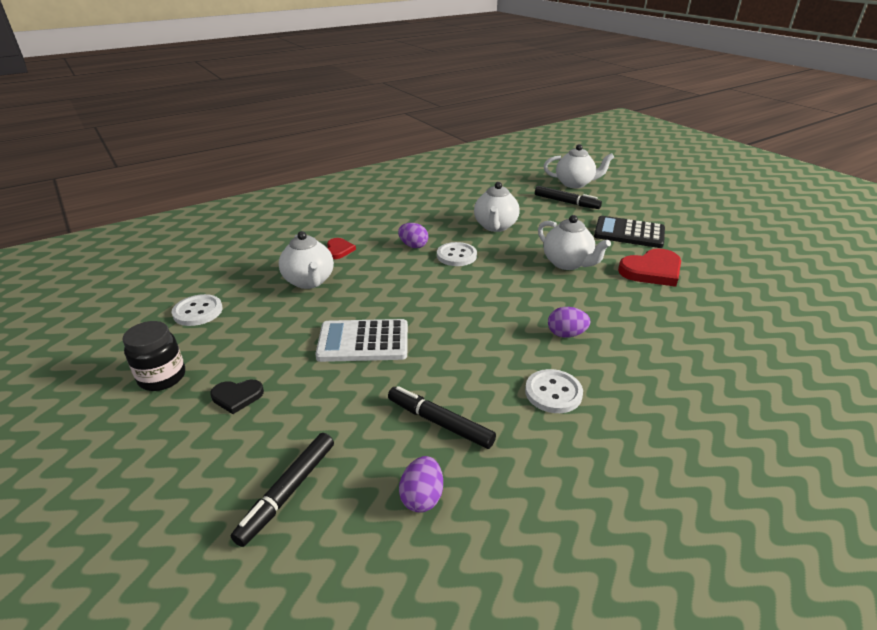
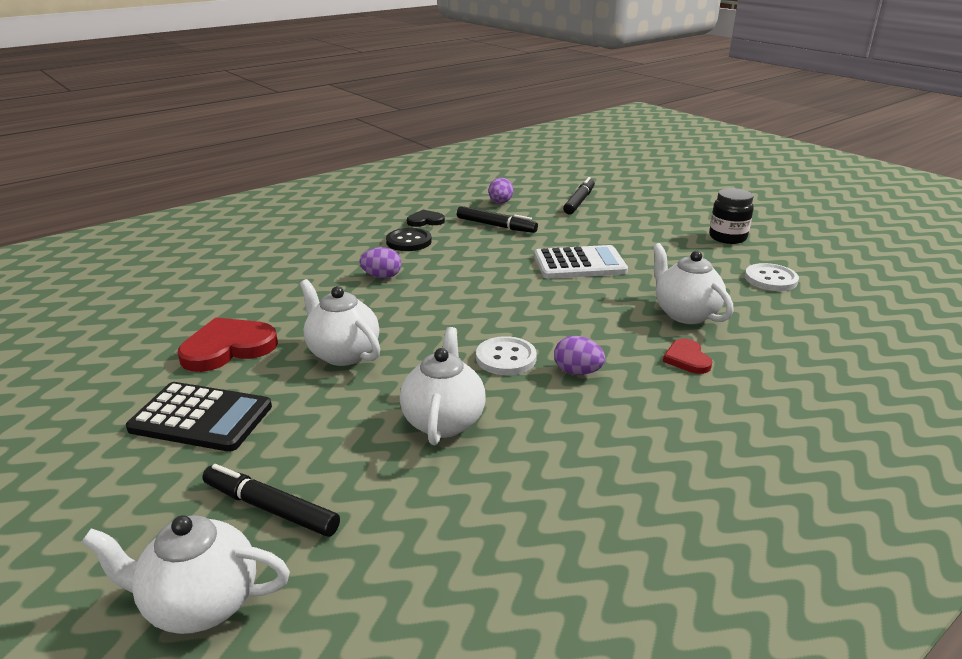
camera: 175 degrees right, 5 degrees down
(237, 396) = (654, 231): black heart -> black heart (425, 221)
(553, 393) = (409, 241): white button -> black button

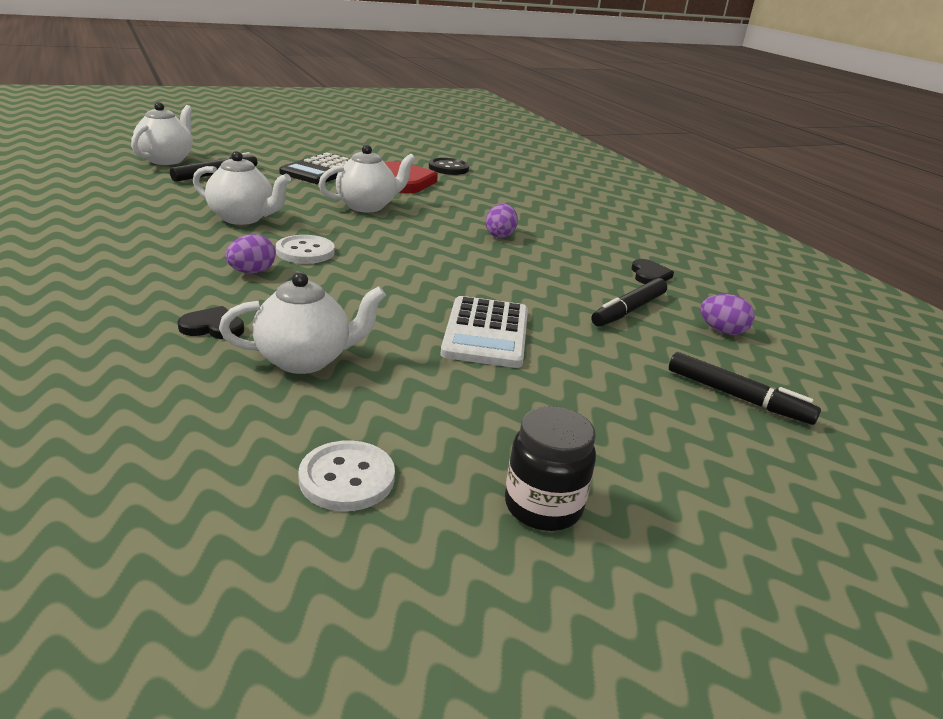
camera: 100 degrees right, 0 degrees up
(409, 241) = (586, 258): black button -> black button (448, 168)
(687, 359) = (213, 327): red heart -> black heart

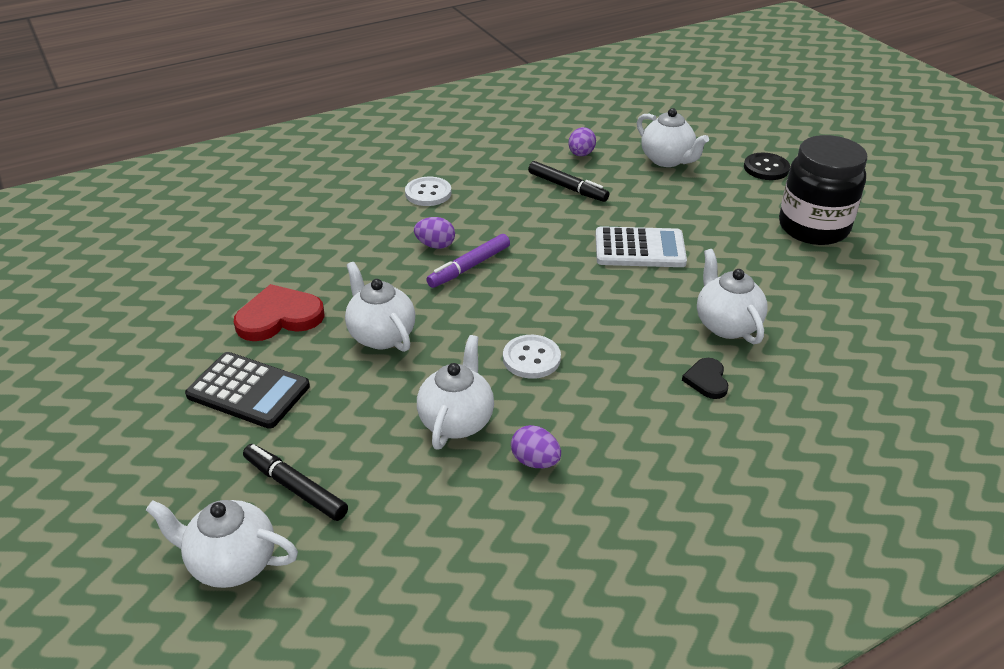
camera: 90 degrees left, 10 degrees up
(252, 272) = (594, 382): purple egg -> purple egg (535, 461)
(347, 478) = (836, 290): white button -> white button (428, 193)
(448, 168) = (210, 287): black button -> black button (766, 168)
(460, 244) = (469, 267): none -> purple marker
(543, 506) = (813, 228): black jar -> black jar, size x1.74
(649, 275) = (495, 173): black heart -> none
(737, 397) = (667, 160): black marker -> white teapot

